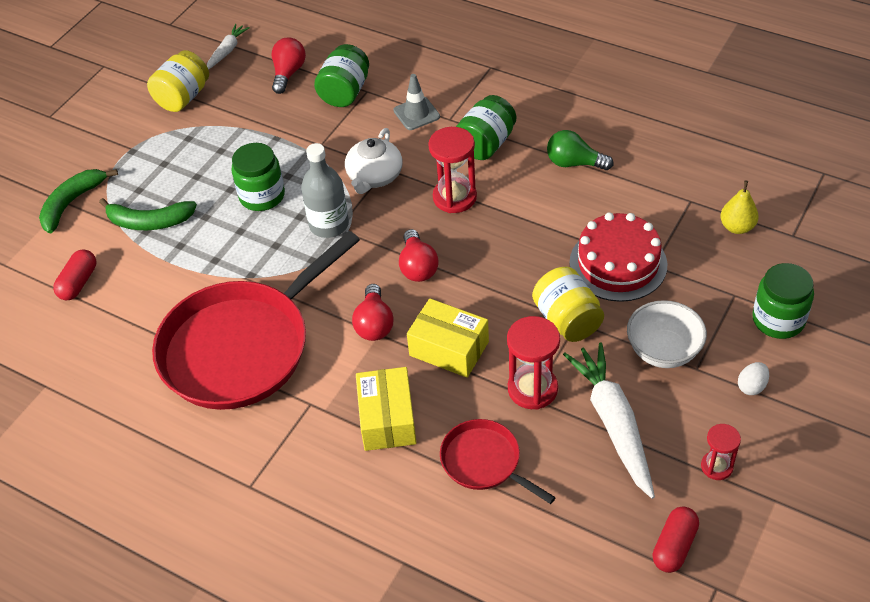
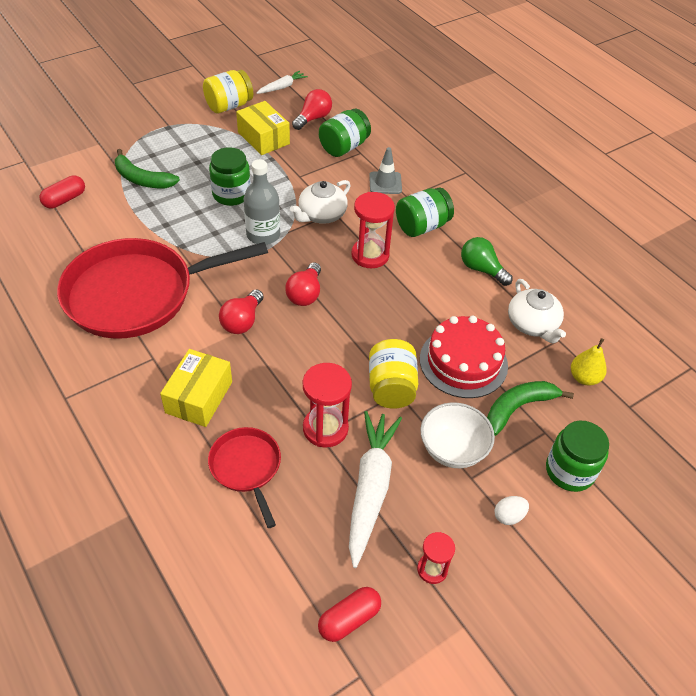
camera: 20 degrees right, 0 degrees up
(72, 203) = (102, 145): green banana -> green banana (518, 408)
(449, 348) = (283, 366): yellow box -> yellow box (263, 138)
(658, 197) = (532, 324): none -> white teapot

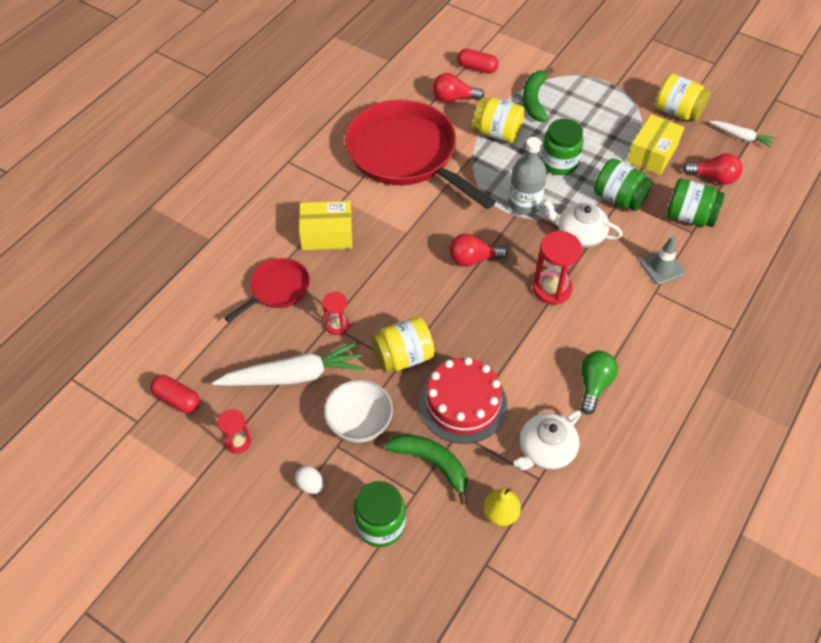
camera: 70 degrees right, 5 degrees up
(163, 219) = (497, 133): none -> yellow jar
(242, 321) = (417, 230): red light bulb -> red light bulb (453, 98)
(325, 428) = (337, 325): red hourglass -> red hourglass, size x0.60
(422, 226) = (620, 317): green jar -> green jar (619, 198)

